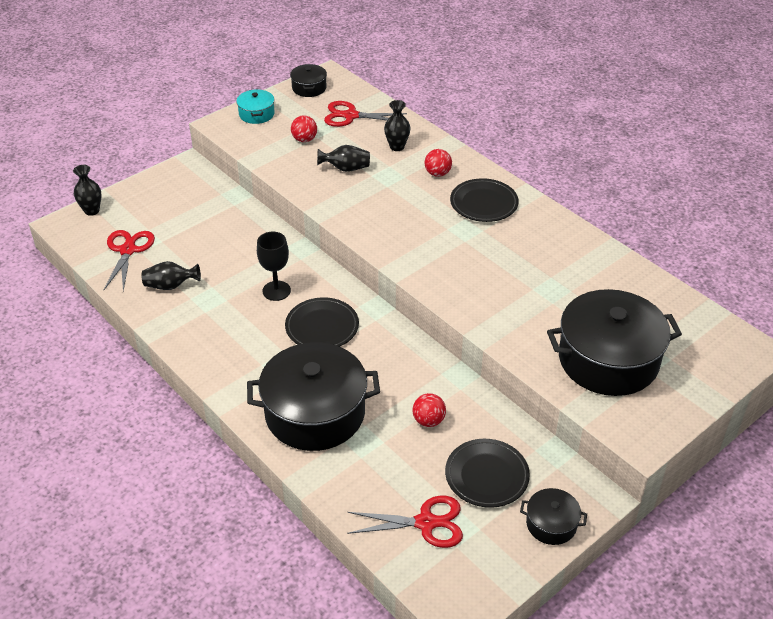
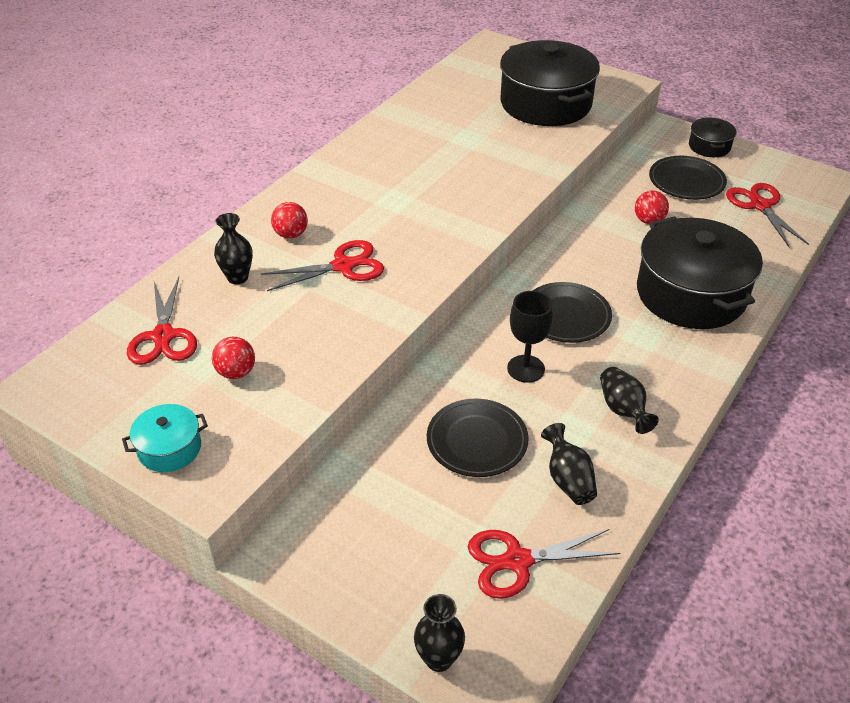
camera: 105 degrees left, 0 degrees up
(309, 88) = (81, 401): black pot -> none
(346, 168) = (301, 315): black vase -> black vase (623, 410)
(390, 193) = (343, 266): none -> red scissors
(484, 203) = (341, 193): black plate -> black plate (477, 441)

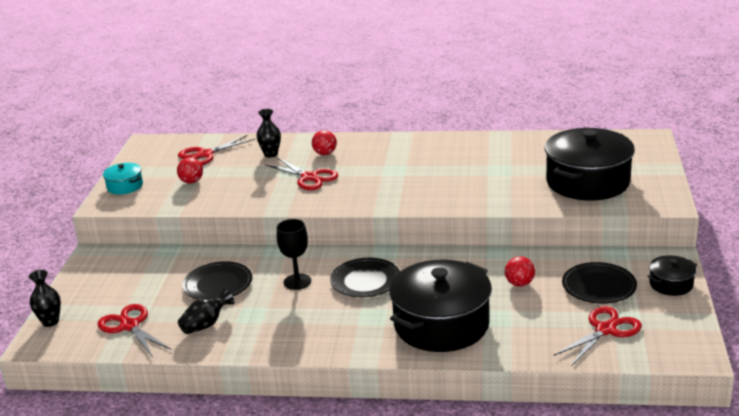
camera: 65 degrees right, 15 degrees down
(623, 410) = (285, 328): black vase -> none

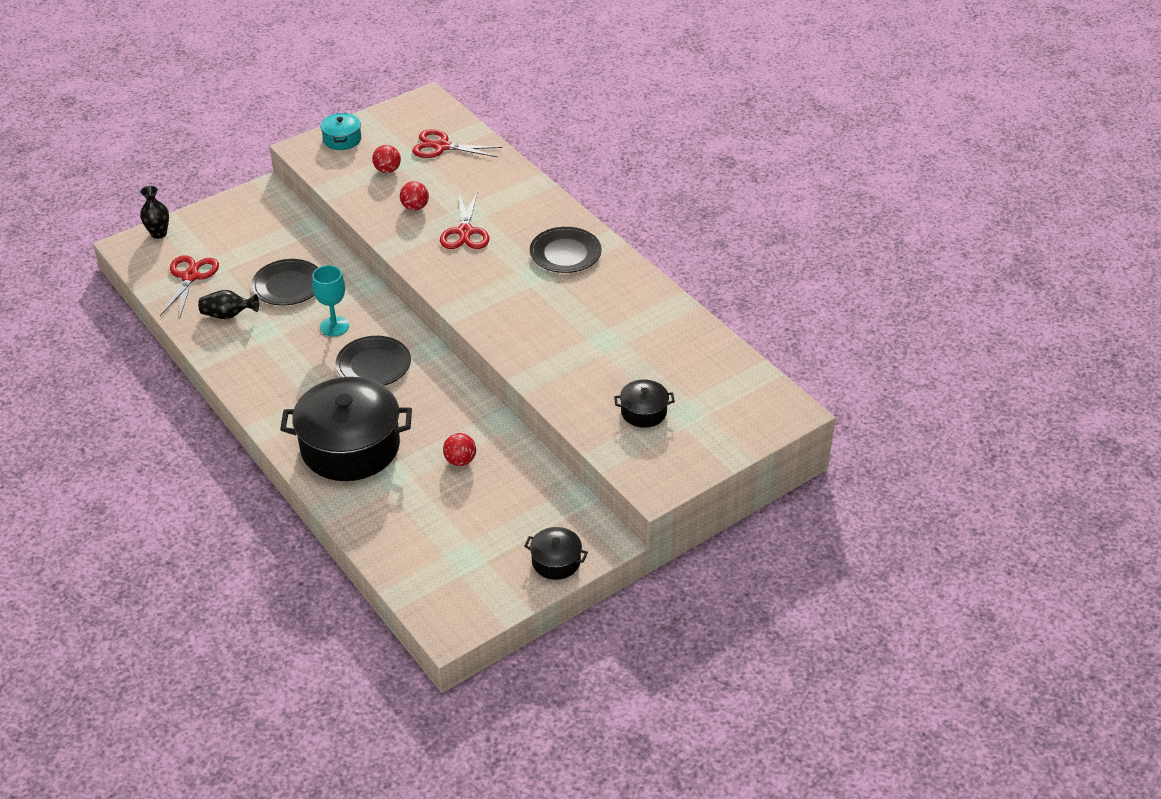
camera: 45 degrees right, 15 degrees up
(271, 154) = (483, 183): black vase -> none
(297, 282) = (334, 326): black goblet -> turquoise goblet
(325, 153) = (519, 214): red ball -> red ball (415, 207)
(587, 182) = (643, 412): black pot -> black pot, size x0.46
(599, 286) = (505, 514): black plate -> black plate (565, 253)
(605, 330) = (436, 552): red scissors -> none

